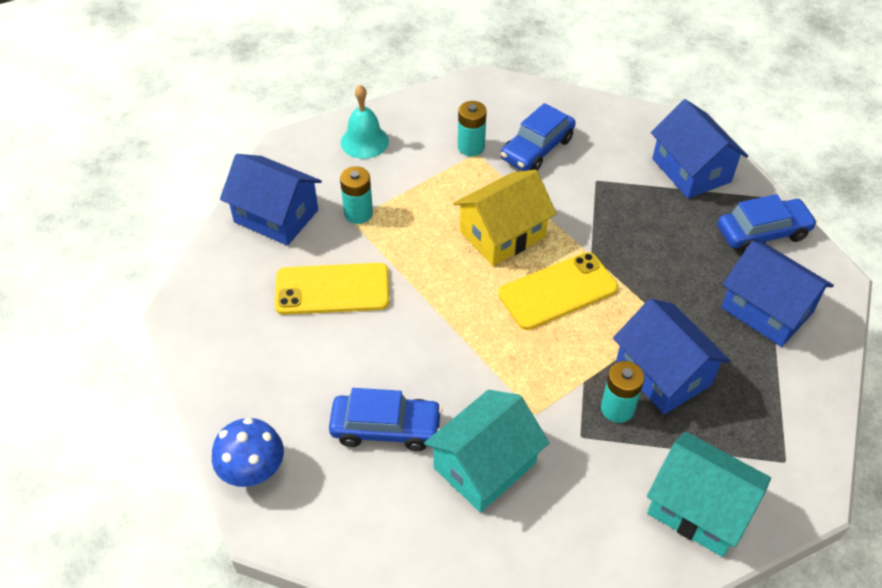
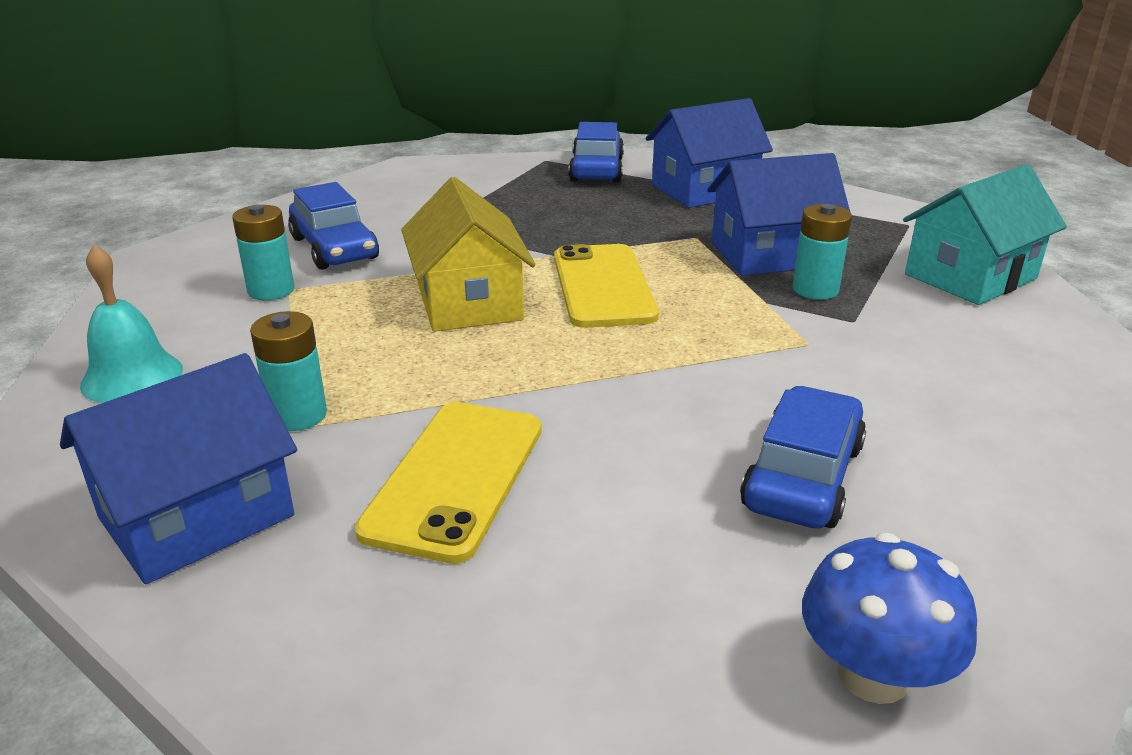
camera: 70 degrees left, 20 degrees down
(485, 465) = (893, 399): turquoise house -> none
(691, 170) = (473, 179): blue house -> none

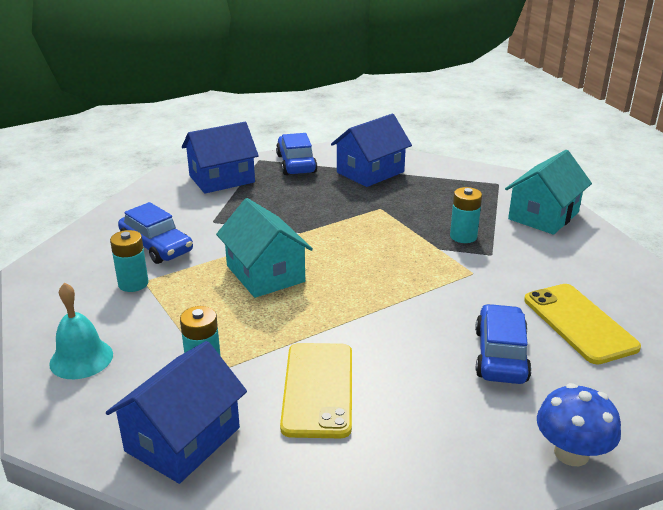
camera: 15 degrees left, 0 degrees up
(469, 302) = (265, 274): yellow house -> turquoise house
(603, 286) = (341, 251): yellow phone -> yellow phone (579, 323)
(770, 254) = (428, 215): blue house -> blue house (222, 179)

